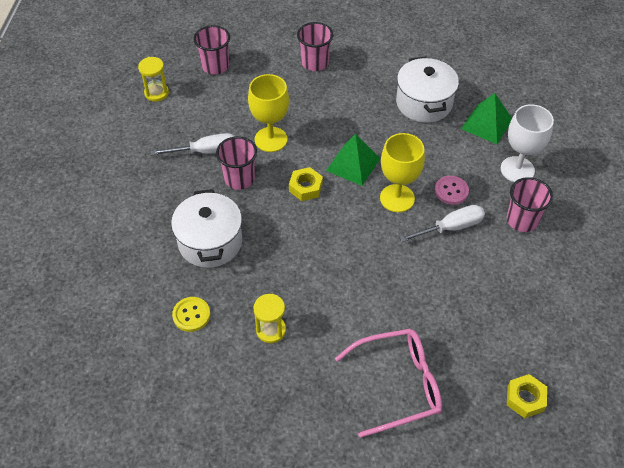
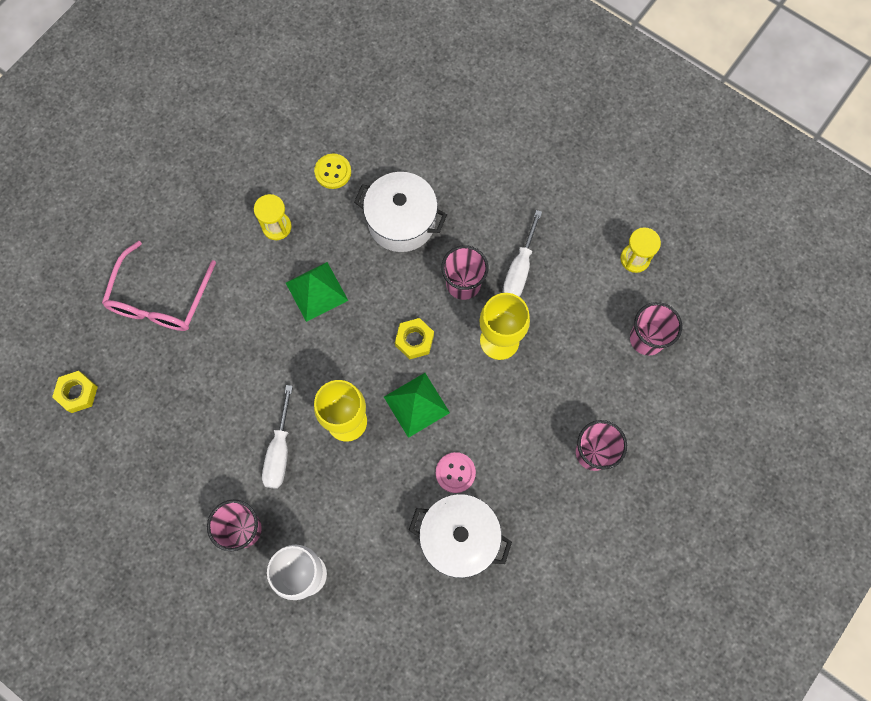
camera: 120 degrees right, 20 degrees up
(451, 191) = (322, 482): pink button -> pink button (455, 473)
(487, 124) = (387, 589): green pyramid -> green pyramid (316, 291)

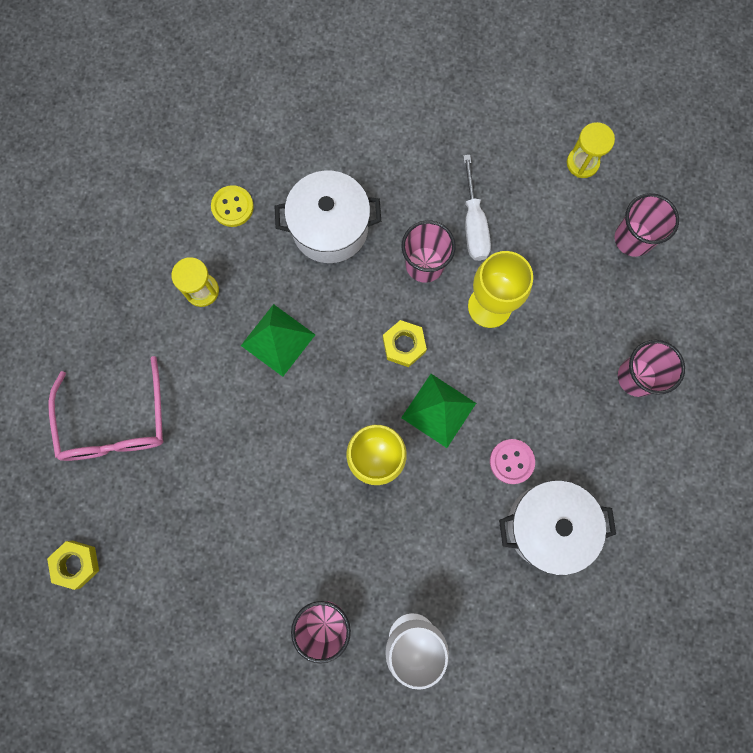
camera: 25 degrees left, 5 degrees up
(279, 450) = (322, 523): white screwdriver -> none

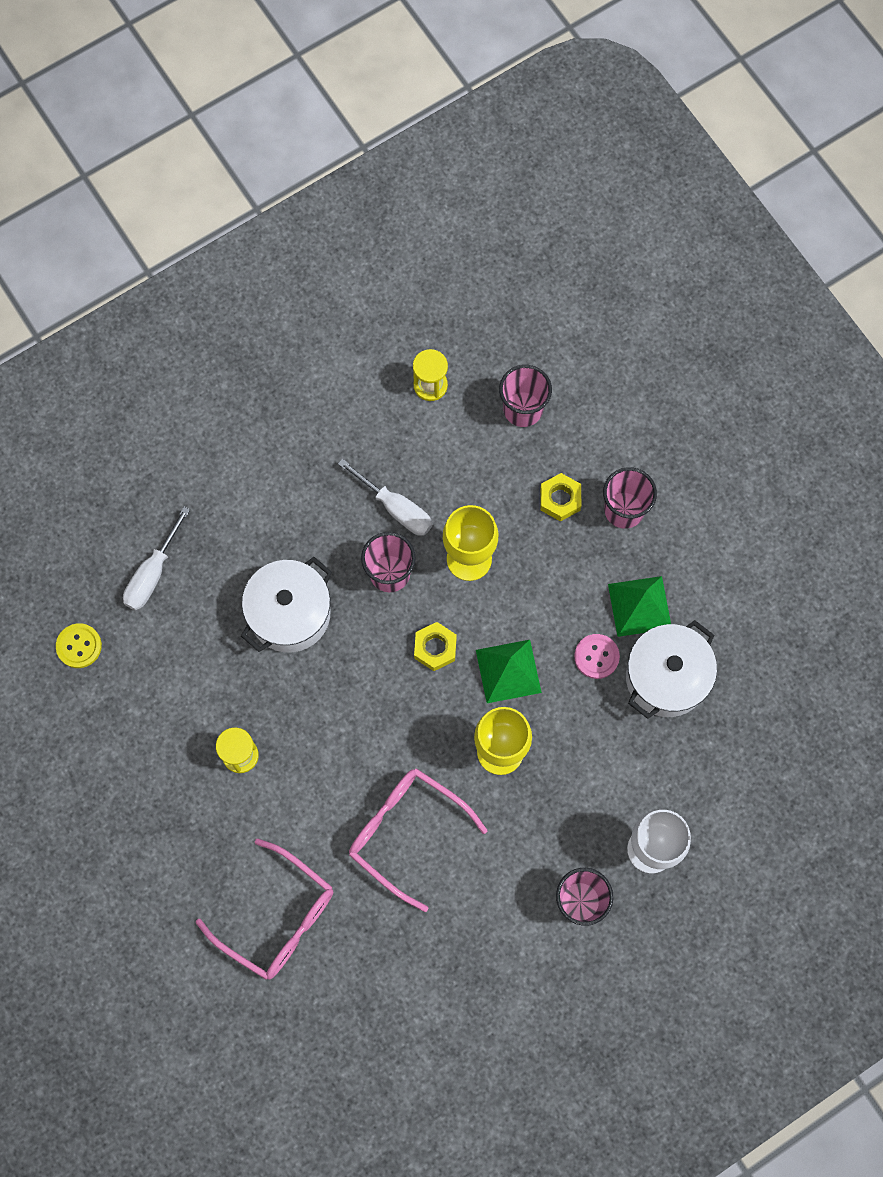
camera: 45 degrees left, 5 degrees down
(76, 564) = (357, 1046): yellow nut -> yellow nut (560, 499)
(232, 207) = (197, 669): yellow button -> yellow button (79, 646)
(256, 452) = (406, 833): none -> pink glasses
(269, 117) = (153, 573): none -> white screwdriver
(278, 340) = (337, 735): green pyramid -> green pyramid (640, 606)

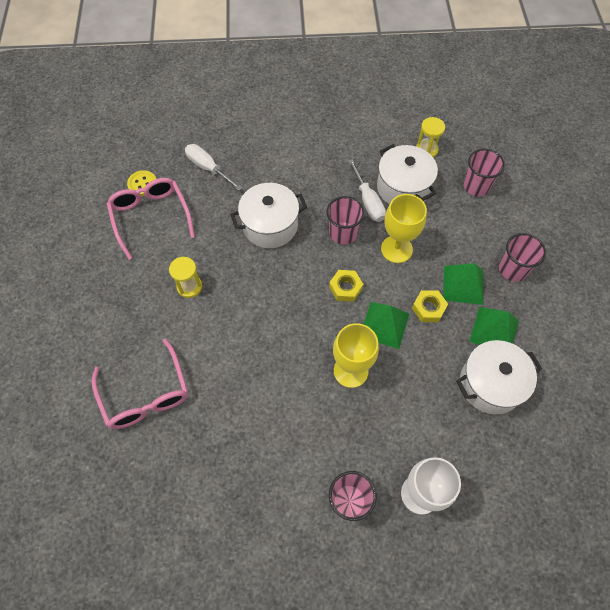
camera: 30 degrees right, 10 degrees down
(153, 573) = (208, 168): white screwdriver -> white screwdriver turned 75 degrees clockwise
(406, 833) = (259, 388): pink glasses -> pink glasses (151, 217)
(430, 462) = (403, 188): none -> white pot
(560, 499) = (473, 244): yellow nut -> yellow nut (428, 308)
(574, 564) = (463, 285): none -> green pyramid
(596, 657) = (448, 346): pink button -> none

